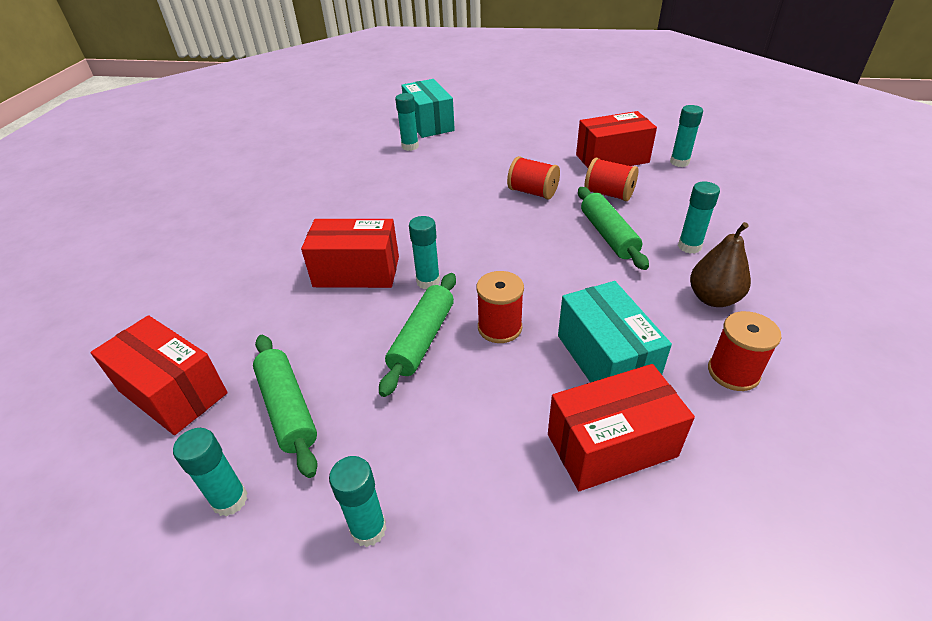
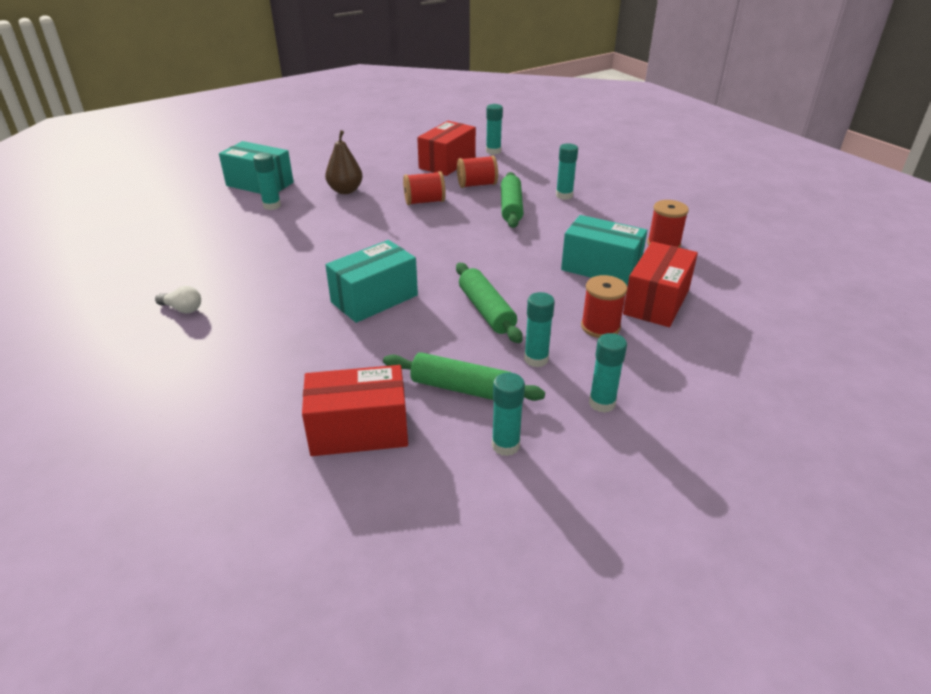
camera: 45 degrees left, 5 degrees down
(238, 210) = (182, 309): none -> white light bulb
(356, 272) = (374, 299): red box -> turquoise box
(428, 281) = (437, 280): turquoise glue stick -> turquoise glue stick (536, 359)
(499, 327) = (523, 282): red spool -> red spool (600, 327)
(608, 235) = (511, 207): green rolling pin -> green rolling pin turned 60 degrees clockwise
(713, 298) = (611, 216): brown pear -> brown pear (345, 191)

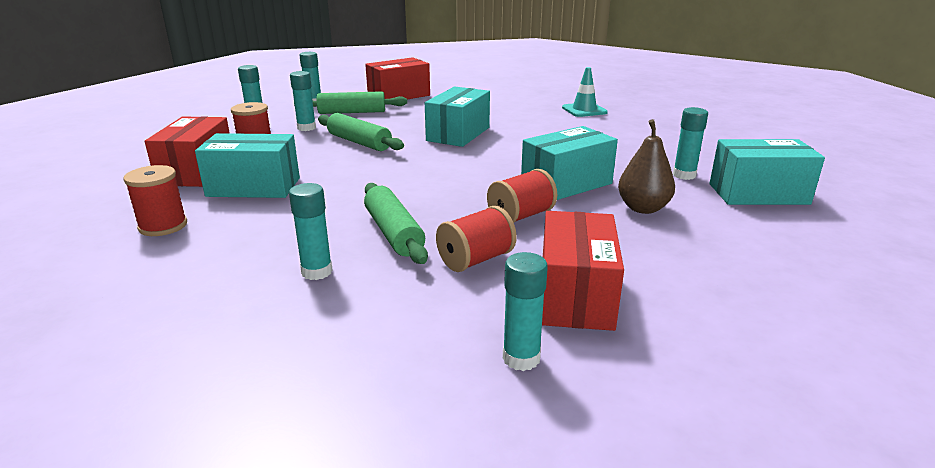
camera: 155 degrees right, 10 degrees down
(182, 309) = (584, 110): white light bulb -> turquoise traffic cone
(362, 217) = (566, 184): none -> turquoise box

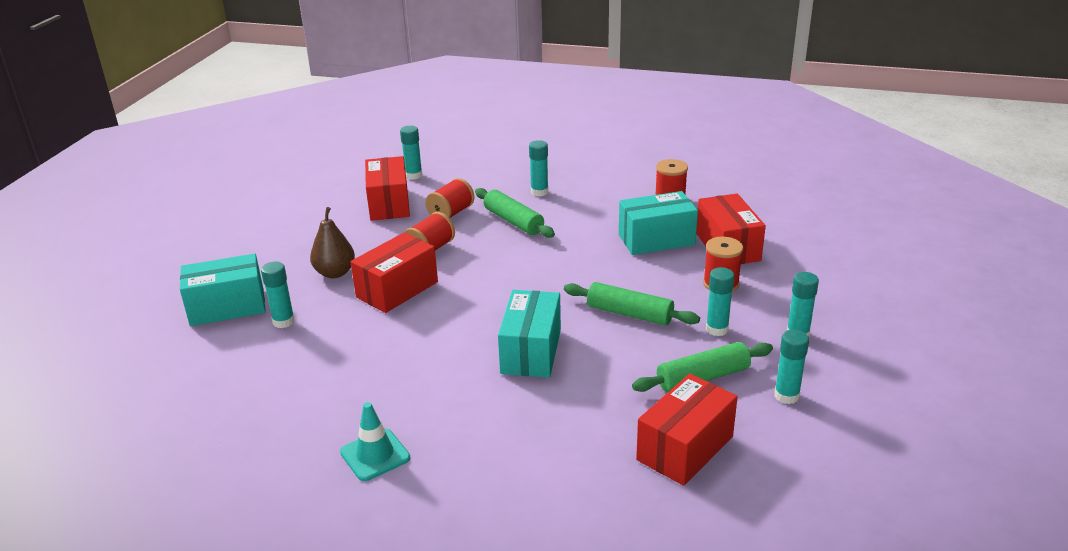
camera: 165 degrees right, 5 degrees up
(566, 184) = (397, 289): turquoise box -> red box

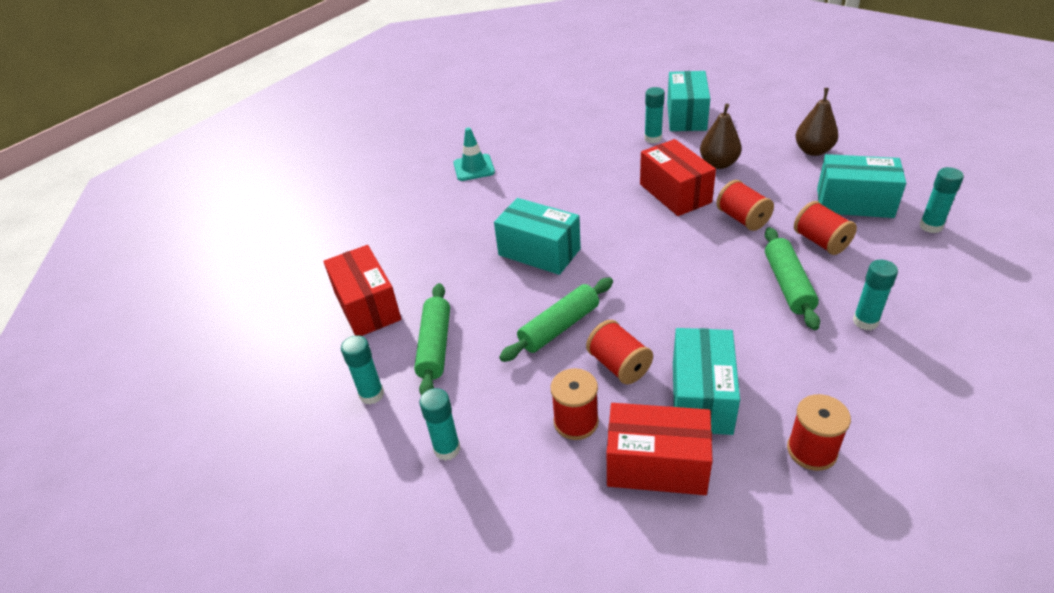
camera: 115 degrees right, 10 degrees up
(303, 227) = (813, 151): none -> brown pear
(389, 204) = (854, 203): red box -> turquoise box
(513, 221) = (788, 285): green rolling pin -> green rolling pin turned 75 degrees counterclockwise
(652, 277) = (619, 365): none -> red spool
(717, 329) = (496, 384): turquoise glue stick -> none

